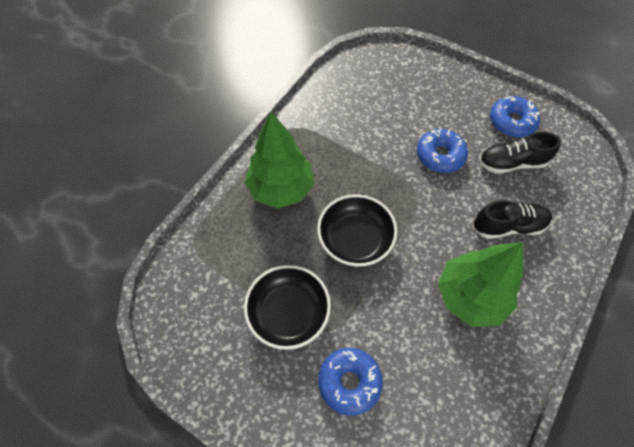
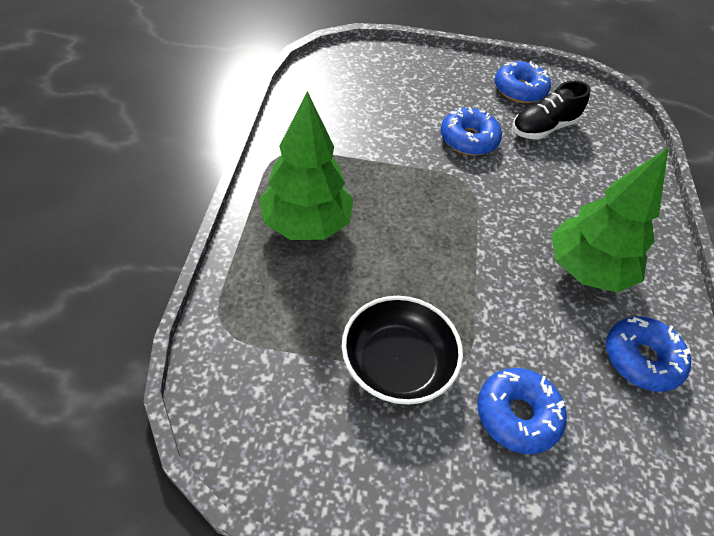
camera: 30 degrees left, 10 degrees down
(355, 239) = (428, 252): black bowl -> none
(469, 381) = (641, 359): none -> blue donut
(508, 226) = (579, 188): black shoe -> none

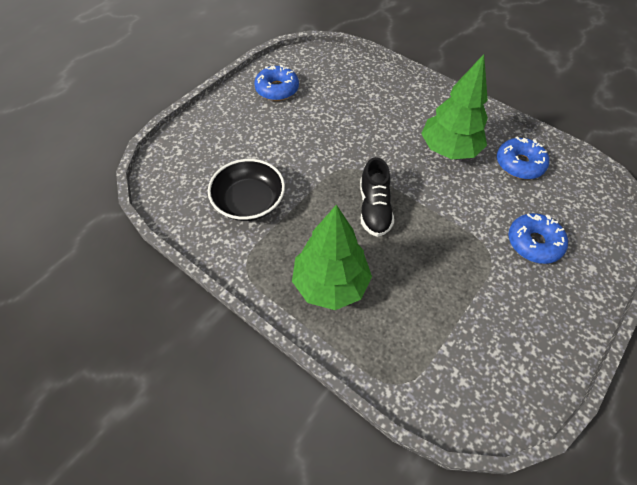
camera: 55 degrees left, 5 degrees up
(397, 363) = (475, 286): black bowl -> black bowl (249, 201)
(468, 139) = (306, 144): blue donut -> none
(544, 128) = (321, 99): black shoe -> black shoe (374, 209)

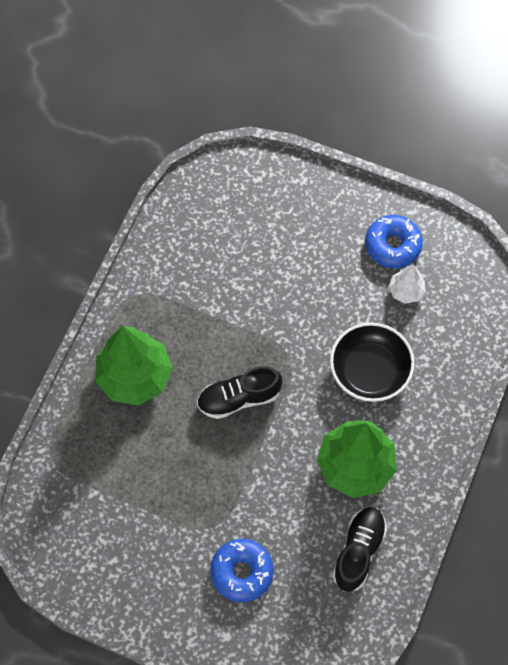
camera: 75 degrees right, 10 degrees up
(249, 201) = (211, 272): black bowl -> black bowl (370, 370)
(316, 91) = (405, 291): none -> white tree
(519, 164) = (358, 551): blue donut -> black shoe

